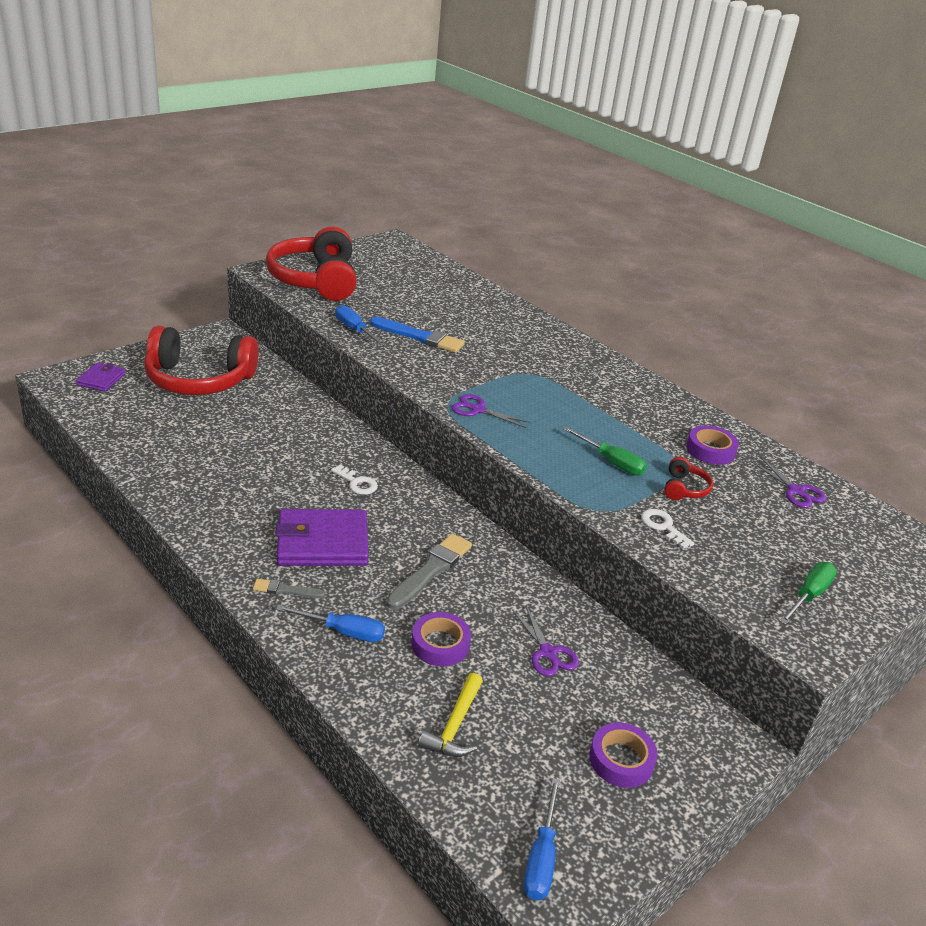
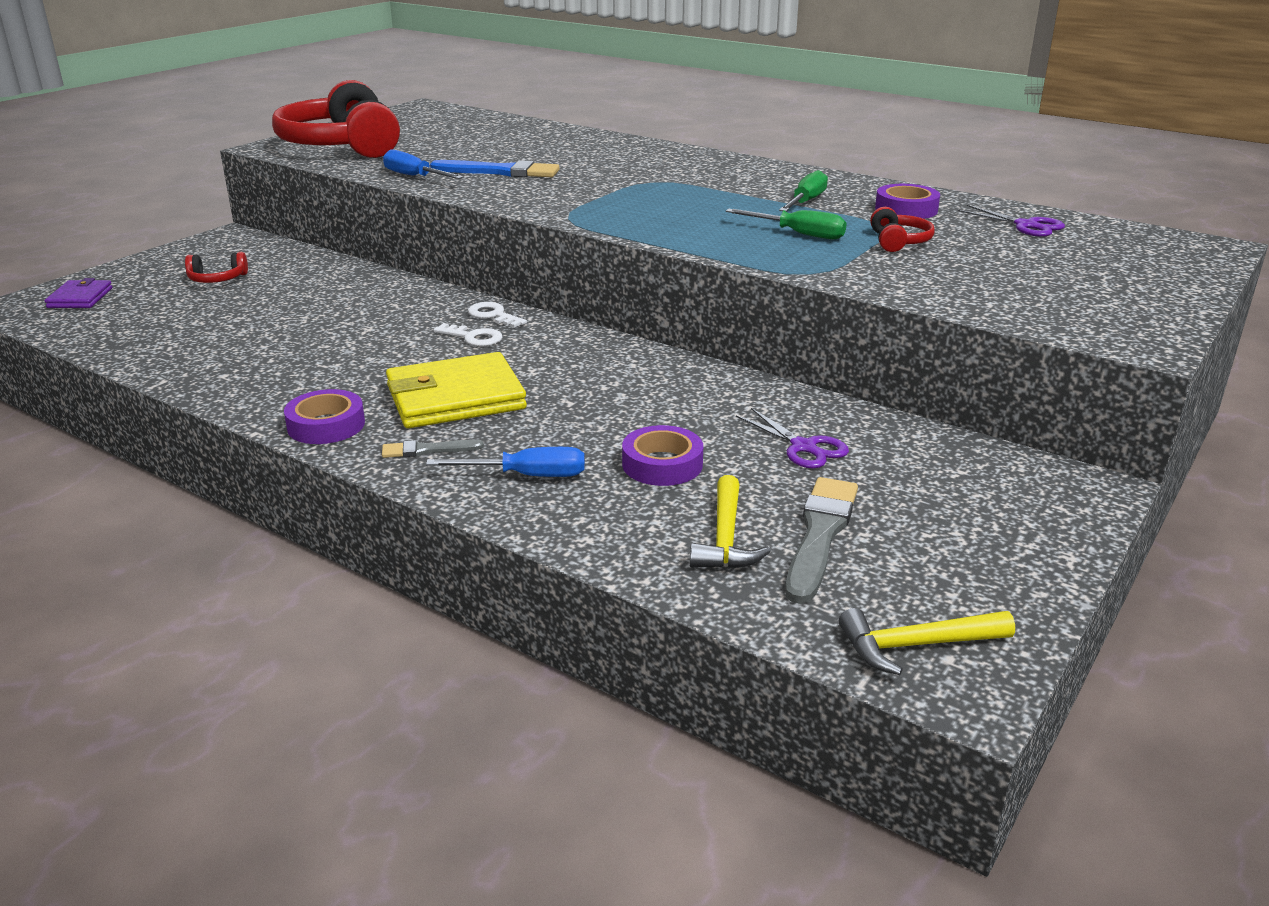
camera: 10 degrees left, 5 degrees down
(199, 380) = (217, 279): red headphones -> red headphones, size x0.40
(322, 542) = (455, 398): purple wallet -> yellow wallet
(431, 570) = (611, 399): grey brush -> grey brush (820, 535)
(477, 410) = (608, 217): purple scissors -> none
(541, 857) = (916, 645): blue screwdriver -> yellow hammer
(621, 760) = (956, 528): purple tape -> purple tape (326, 425)
(663, 526) = (896, 274): white key -> white key (493, 315)
(808, 595) = (1105, 301): green screwdriver -> green screwdriver (805, 202)

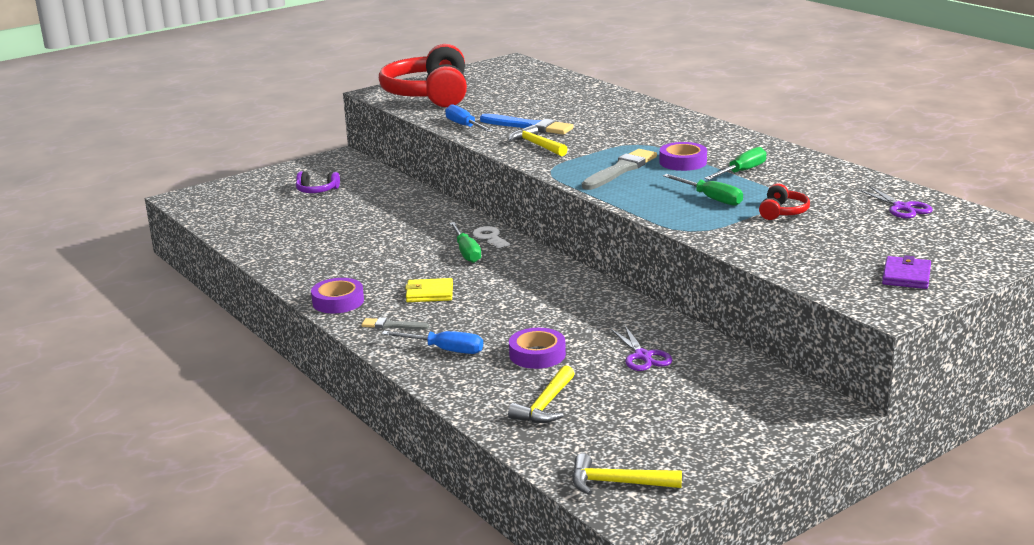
camera: 20 degrees right, 5 degrees down
(80, 298) = (224, 196): purple wallet -> purple wallet (906, 276)
(217, 279) = (316, 190): red headphones -> purple headphones
(455, 398) = (429, 293): yellow wallet -> yellow wallet, size x0.53
(473, 337) = (466, 252): white key -> green screwdriver
(527, 191) = (537, 145): none -> yellow hammer
(820, 535) = (608, 412): grey brush -> grey brush (620, 170)
(906, 209) = (817, 185): purple tape -> purple tape (683, 162)

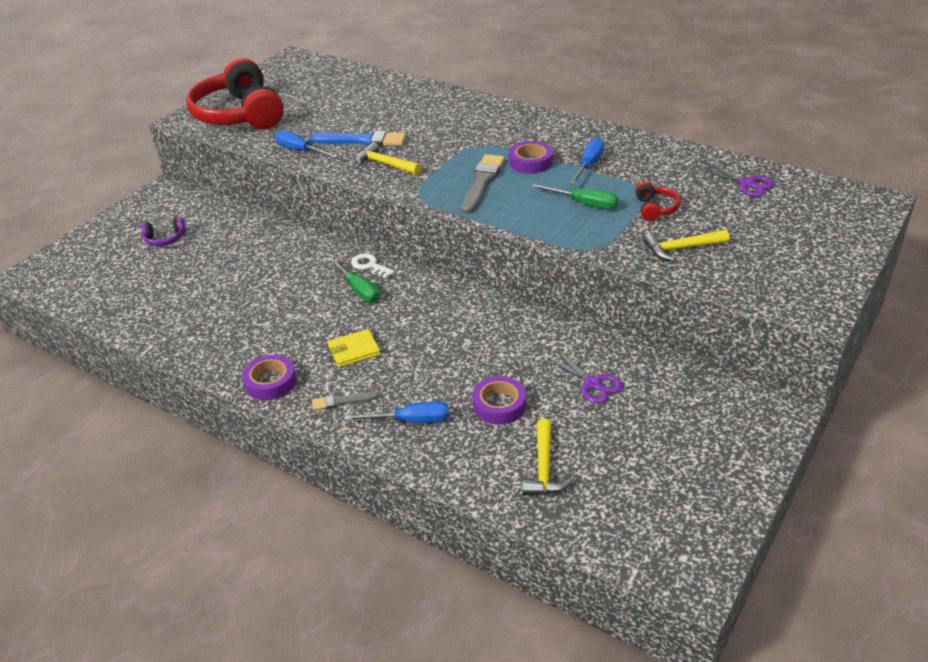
camera: 20 degrees left, 15 degrees up
(618, 483) = (664, 549): yellow hammer -> yellow hammer (681, 248)
(741, 172) = (588, 165): green screwdriver -> blue screwdriver
(906, 276) = (805, 266): purple wallet -> none

